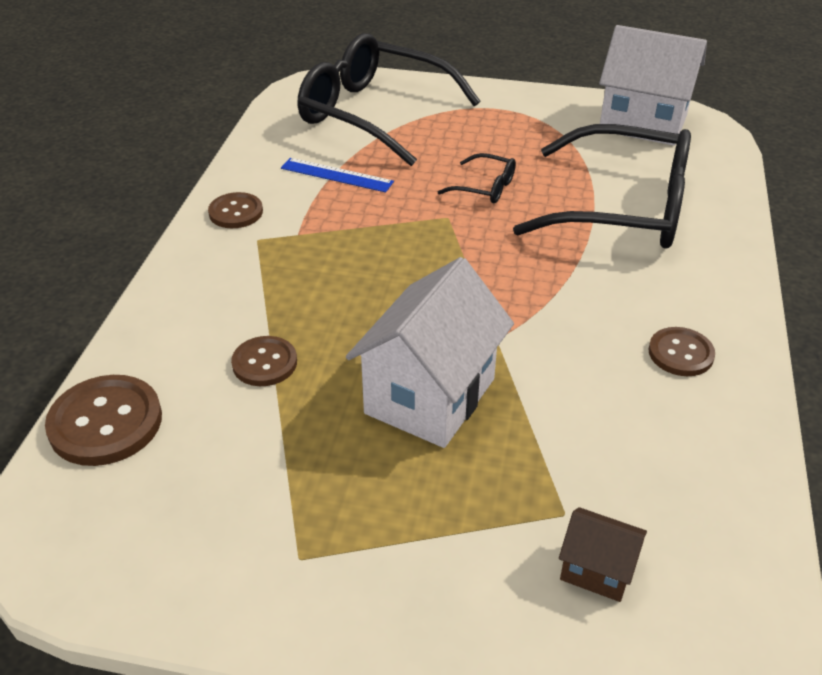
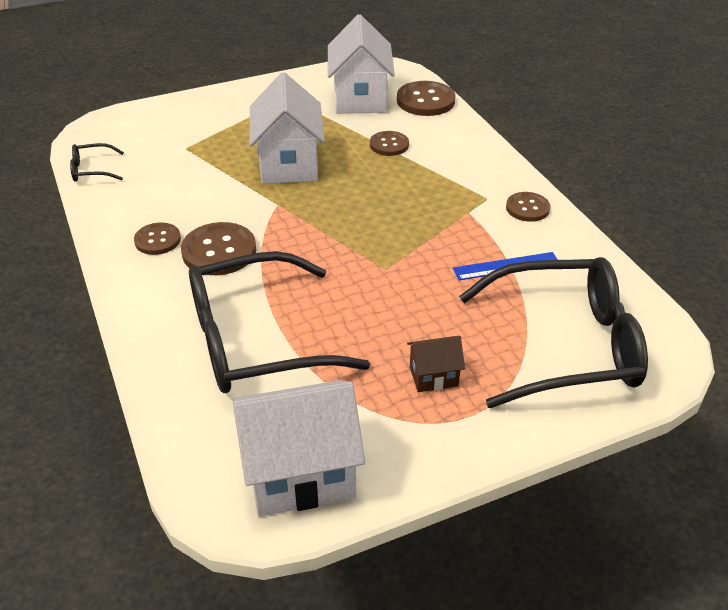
camera: 145 degrees right, 0 degrees up
(189, 485) = (360, 98): none -> white house
(485, 187) = (384, 308): black glasses -> black glasses (92, 170)
(596, 570) = (160, 136): brown house -> brown house (433, 376)
(610, 307) = (219, 251): none -> brown button

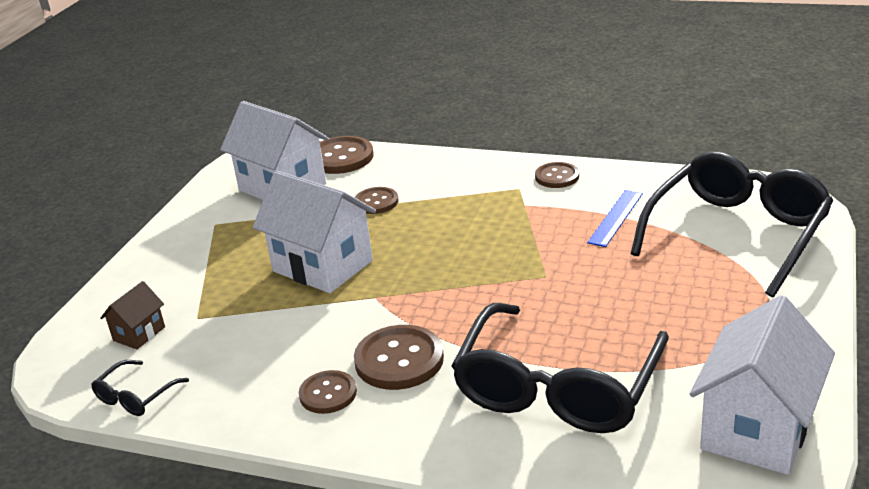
camera: 45 degrees left, 10 degrees down
(433, 376) = (708, 309): brown house -> brown house (139, 334)

